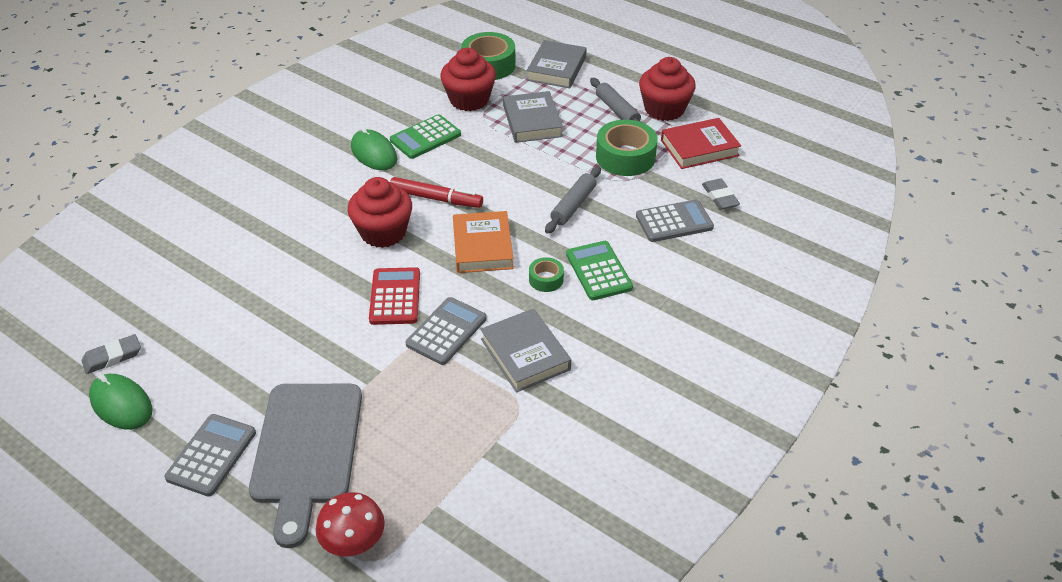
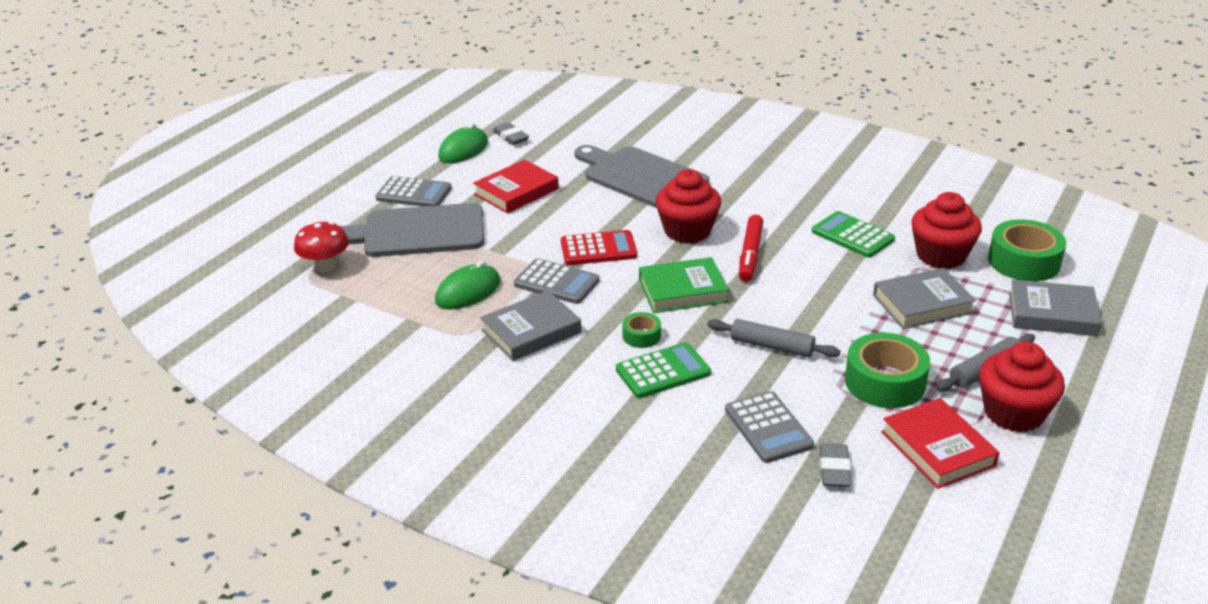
camera: 85 degrees right, 10 degrees down
(251, 356) = (516, 192): none -> red book
(266, 254) = (641, 177): none -> grey cutting board
(374, 153) = (809, 209): green mouse -> green mouse (468, 292)
(482, 246) = (682, 291): orange book -> green book
(720, 197) = (834, 469): grey eraser -> grey eraser turned 60 degrees counterclockwise

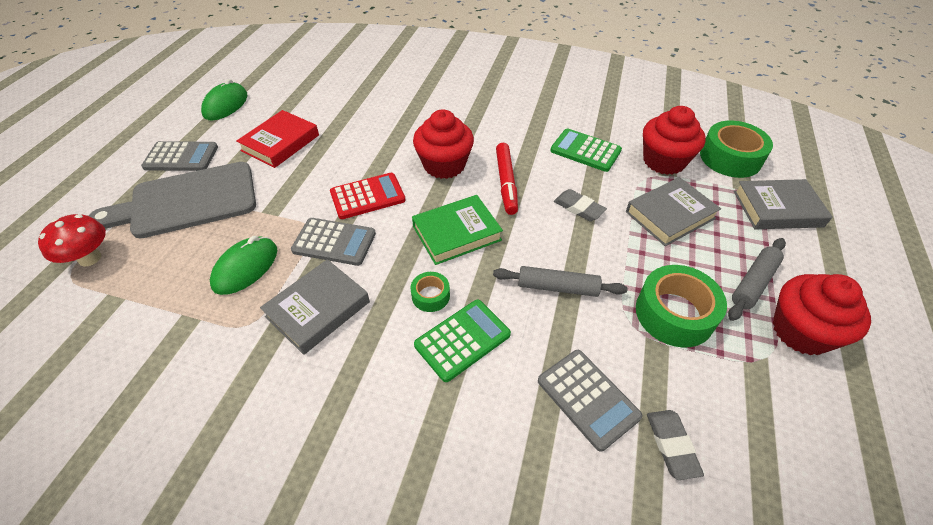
camera: 15 degrees left, 15 degrees up
(510, 137) = (268, 87): grey eraser -> grey eraser (578, 208)
(641, 177) = (390, 114): grey cutting board -> none
(938, 448) = (756, 393): red book -> none

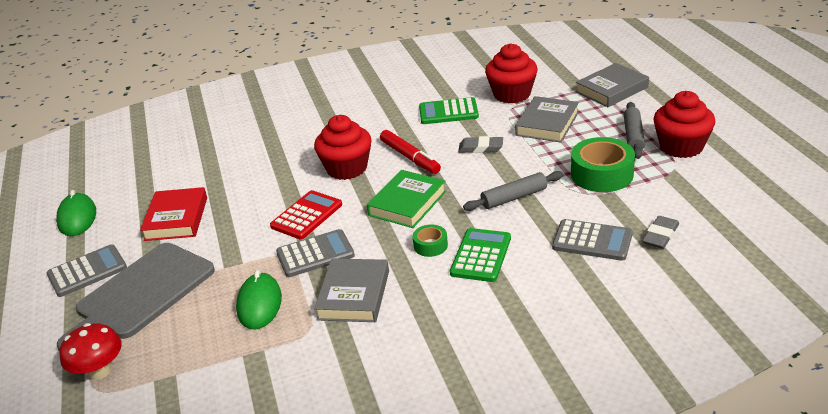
camera: 30 degrees left, 15 degrees down
(671, 445) = (660, 235): grey eraser -> grey eraser turned 75 degrees clockwise
(730, 158) = (555, 73): green tape -> none

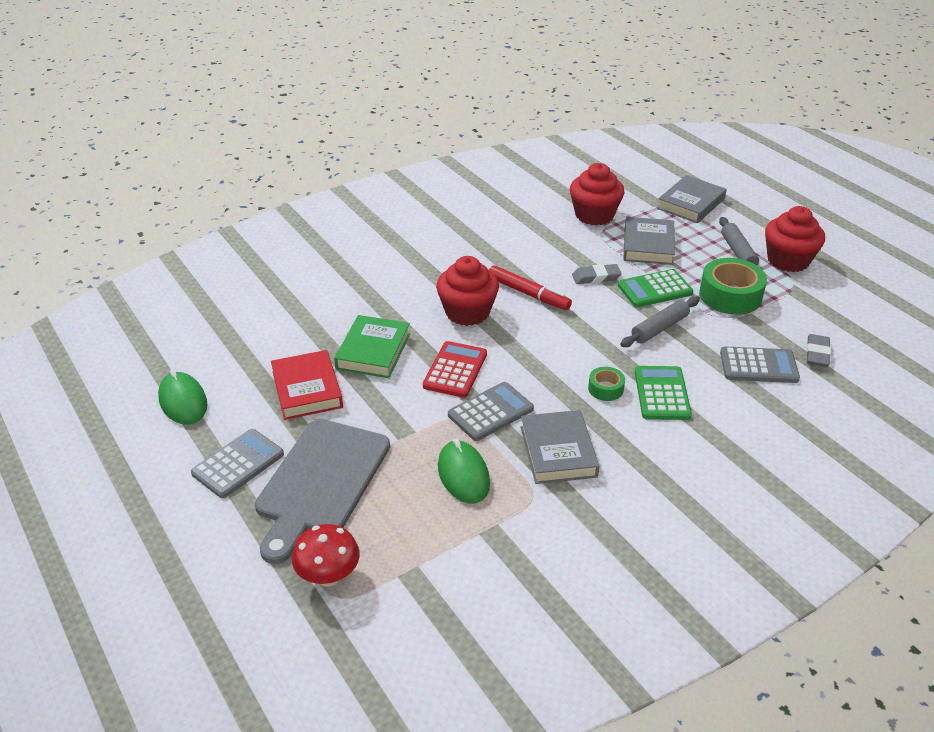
camera: 20 degrees left, 5 degrees up
(407, 203) = (555, 345): green book -> green book (373, 351)
(448, 112) = (539, 239): green calculator -> green calculator (654, 289)

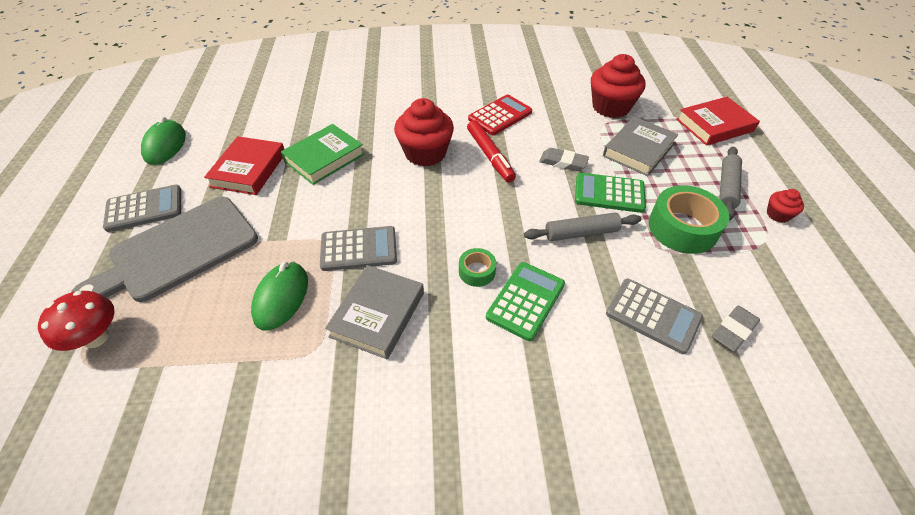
camera: 30 degrees right, 10 degrees up
(455, 370) = (368, 199): red calculator -> red calculator (500, 116)
(691, 204) = (714, 125): grey book -> red book
(788, 260) = (778, 215): red cupcake -> red cupcake, size x0.48

